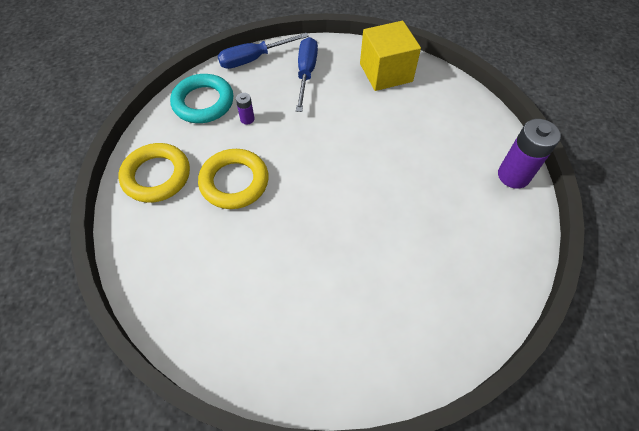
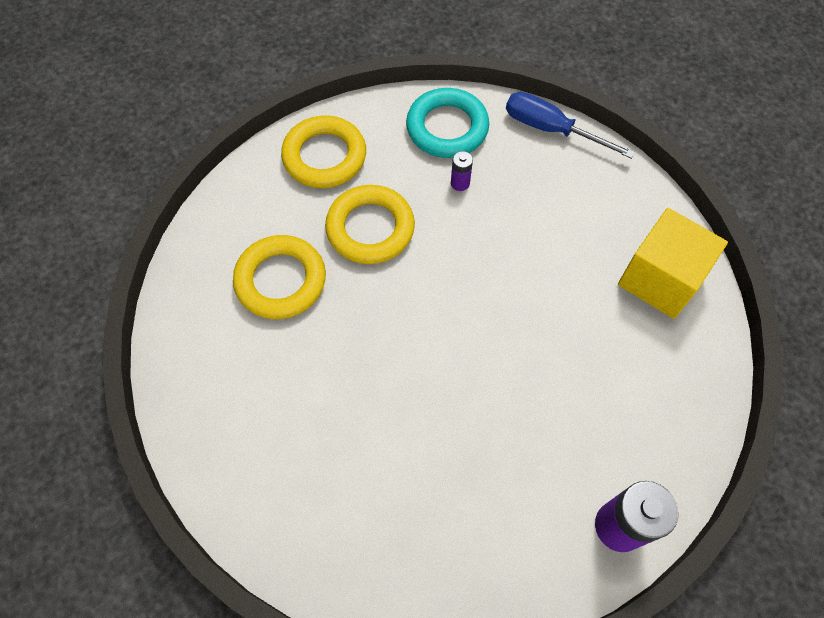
camera: 55 degrees right, 5 degrees up
(225, 255) = (281, 280): none -> yellow ring
(306, 73) = (578, 195): blue screwdriver -> none

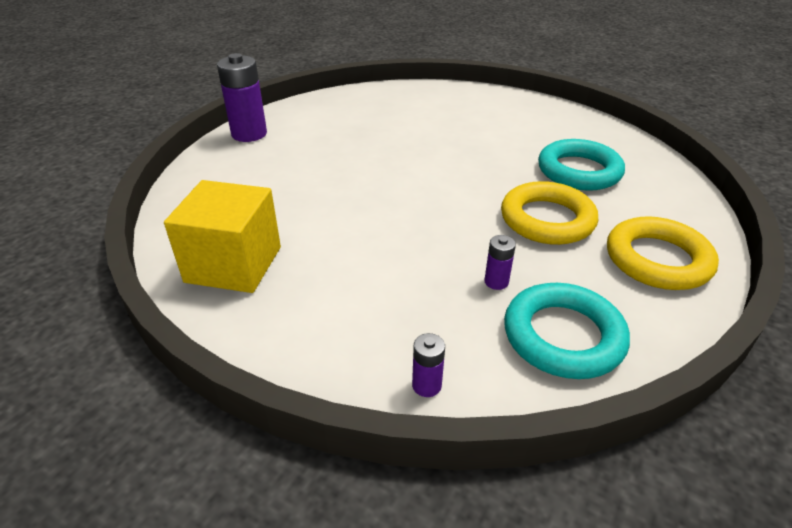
camera: 155 degrees right, 25 degrees down
(281, 280) = (579, 171): yellow ring -> turquoise ring
(551, 129) = (426, 385): blue screwdriver -> purple battery

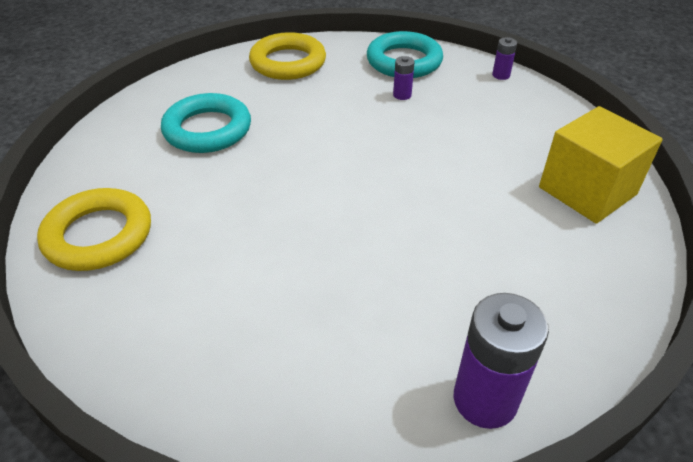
camera: 140 degrees left, 5 degrees up
(547, 219) = (306, 110): yellow ring -> yellow ring (98, 235)

